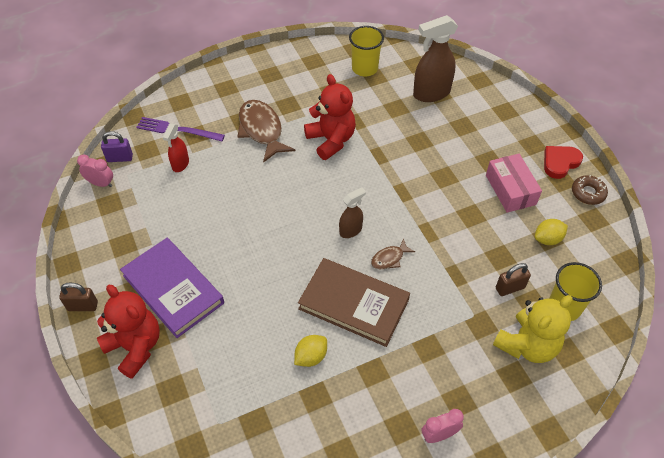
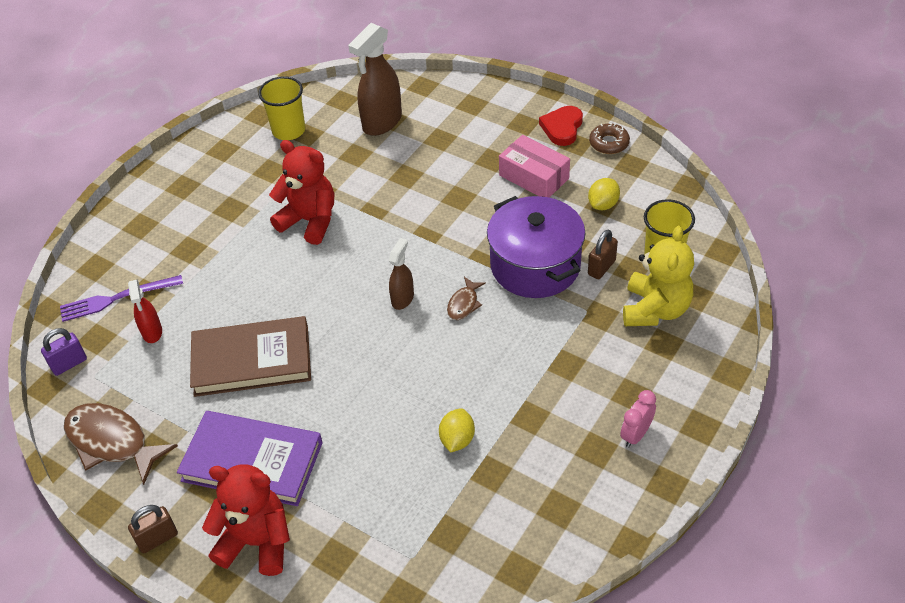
camera: 30 degrees left, 5 degrees down
(101, 183) = (68, 402): pink clock -> none
(261, 130) = (221, 249): brown fish -> brown fish (112, 442)
(354, 304) = (461, 366): brown book -> brown book (252, 360)
(461, 258) = (535, 265): none -> purple pot

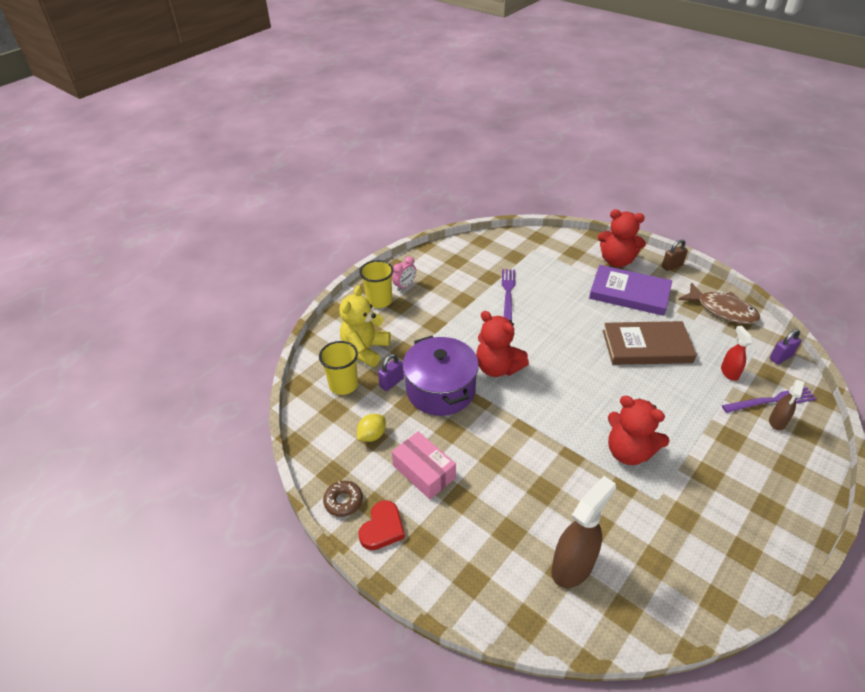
camera: 175 degrees left, 5 degrees down
(288, 130) = (677, 570): yellow cup -> yellow cup (379, 301)
(402, 298) = (543, 376): brown spray bottle -> brown spray bottle (777, 422)
(457, 439) = (508, 293): yellow lemon -> purple fork
(464, 304) = (497, 368): brown fish -> red teddy bear
(601, 267) = (391, 382): brown padlock -> purple padlock

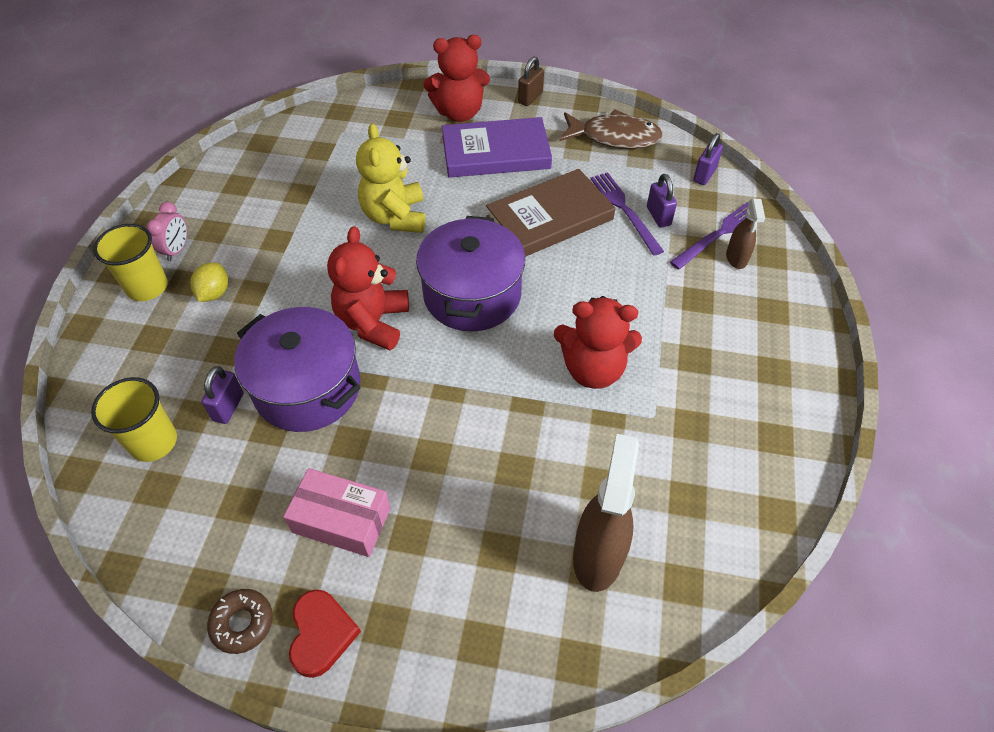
camera: 30 degrees left, 10 degrees up
(365, 350) = (162, 373): yellow teddy bear -> yellow teddy bear (395, 217)
(372, 435) = (237, 501): yellow lemon -> yellow lemon (214, 293)
(497, 368) = (373, 322): red teddy bear -> red teddy bear turned 90 degrees clockwise
(508, 293) = (336, 207): purple fork -> purple fork (624, 210)
(569, 375) = (472, 295): none -> purple pot
(729, 372) = (658, 216): red spray bottle -> purple padlock

